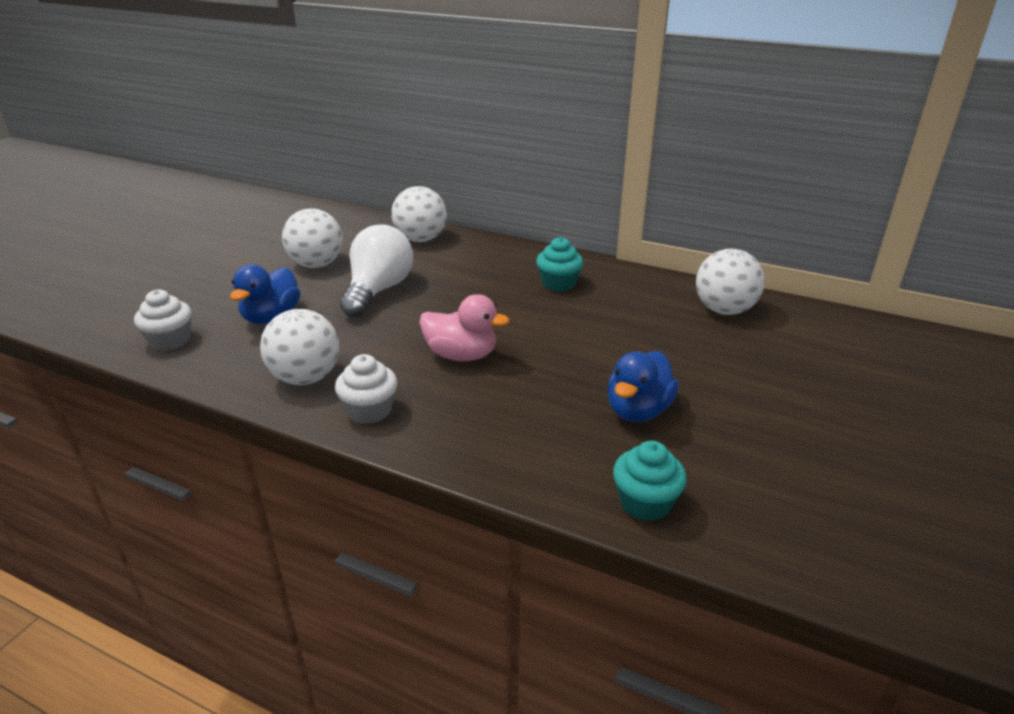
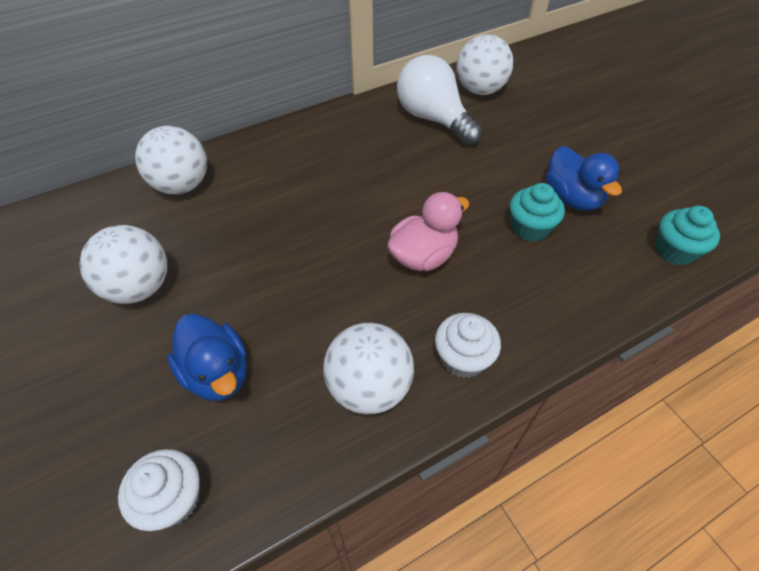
camera: 55 degrees left, 20 degrees up
(378, 291) = (253, 261): white light bulb -> white light bulb (433, 119)
(558, 284) = (363, 144): turquoise cupcake -> turquoise cupcake (530, 228)

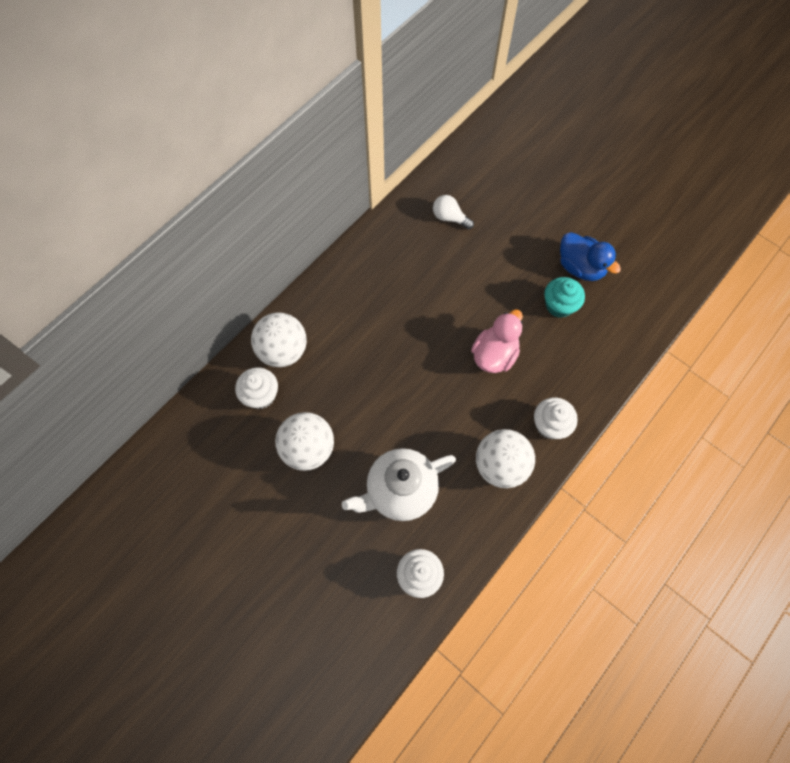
camera: 20 degrees left, 15 degrees up
(128, 218) = (261, 395): none -> white cupcake
(217, 373) = (400, 491): blue duck -> white teapot
(433, 119) = (449, 218): white light bulb -> white light bulb, size x0.51
(480, 90) = (475, 172): white ball -> none
(675, 250) = (661, 293): turquoise cupcake -> none

